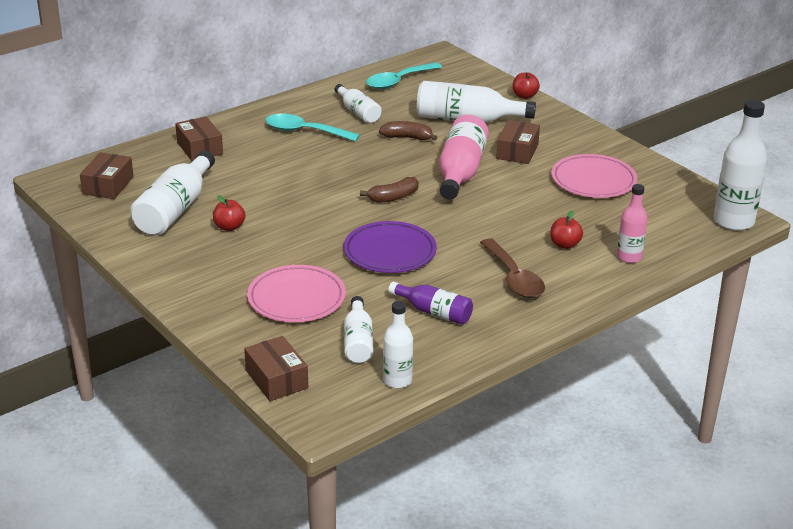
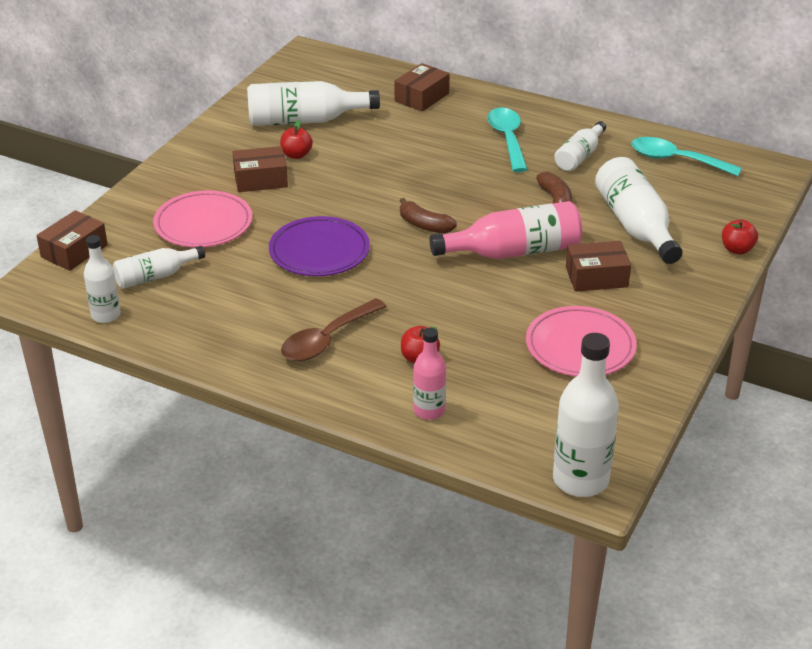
camera: 65 degrees right, 5 degrees up
(108, 185) = (318, 78): brown box -> brown box (260, 180)
(434, 312) = (230, 306): purple bottle -> none

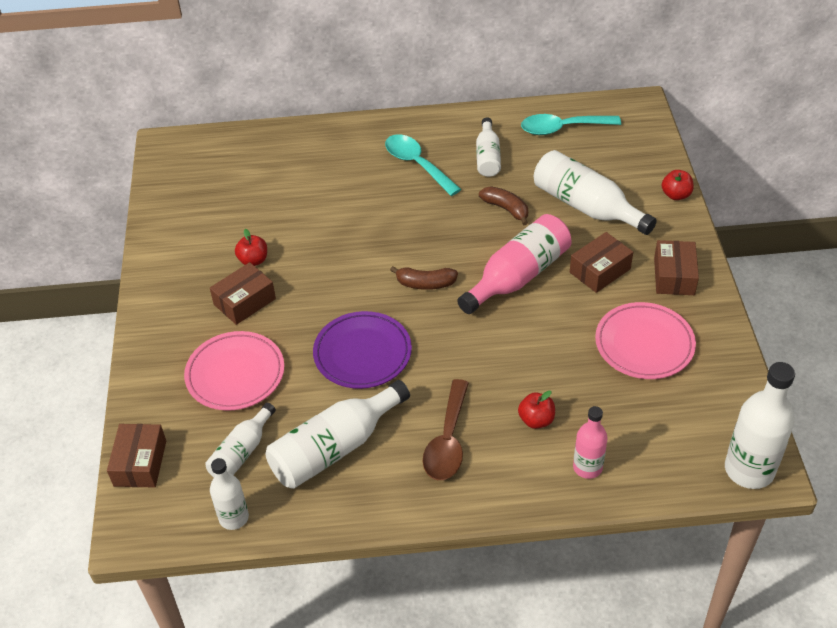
camera: 30 degrees left, 10 degrees up
(305, 120) = (228, 219): white bottle -> white bottle (335, 448)
(421, 97) = (309, 151): brown box -> brown box (674, 276)

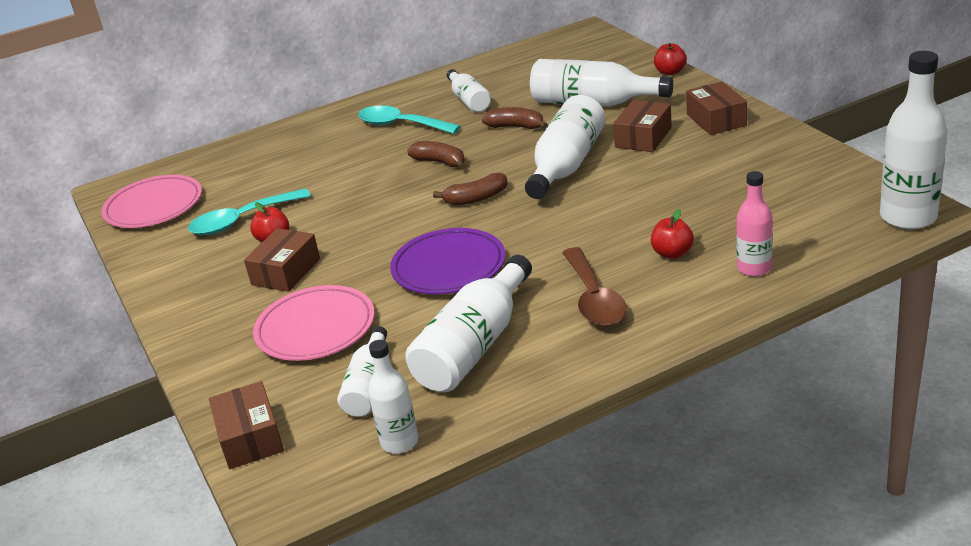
camera: 20 degrees left, 15 degrees down
(422, 226) = (440, 162): none -> brown banana
(518, 276) = (566, 165): pink bottle -> white bottle
(563, 128) = (527, 63): turquoise spoon -> turquoise spoon (242, 220)
(644, 344) = (730, 170): pink plate -> pink plate (154, 206)

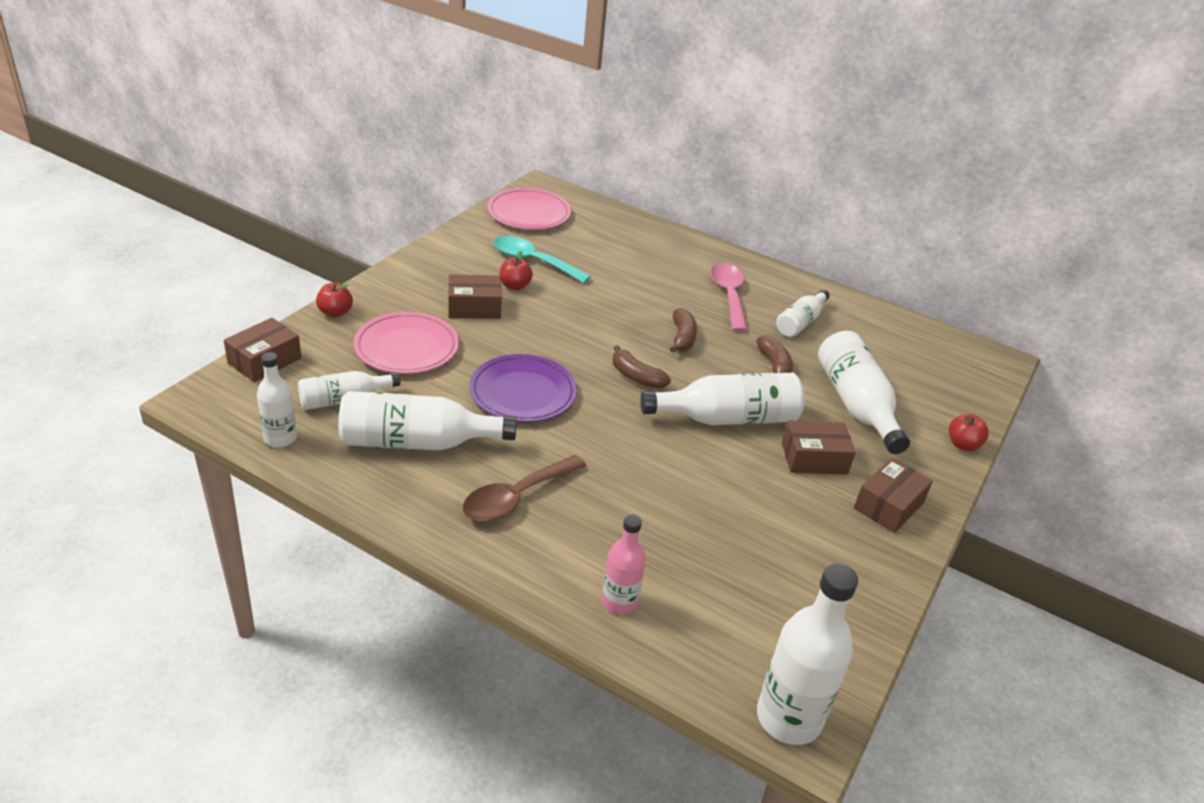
camera: 50 degrees right, 5 degrees up
(401, 125) = (729, 296): turquoise spoon -> pink spoon
(672, 253) = (615, 533): red apple -> red apple (335, 313)

